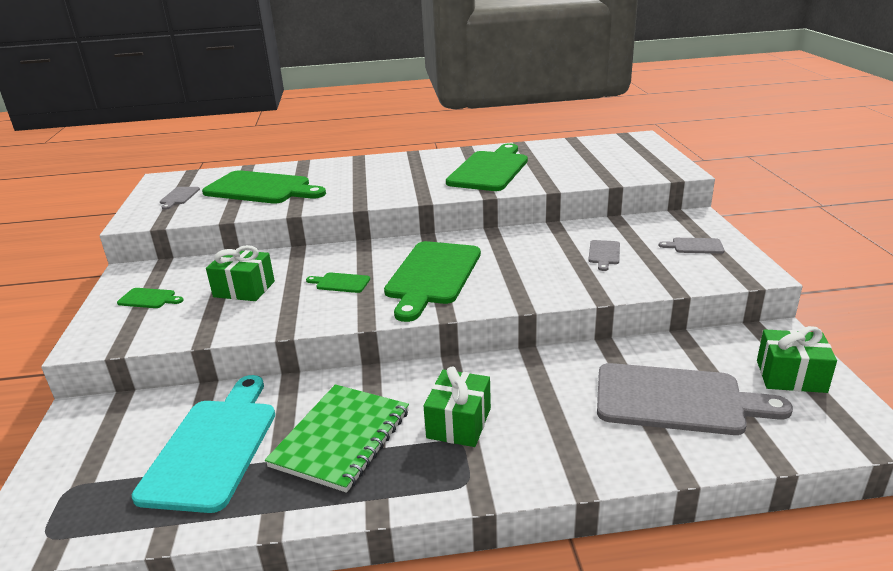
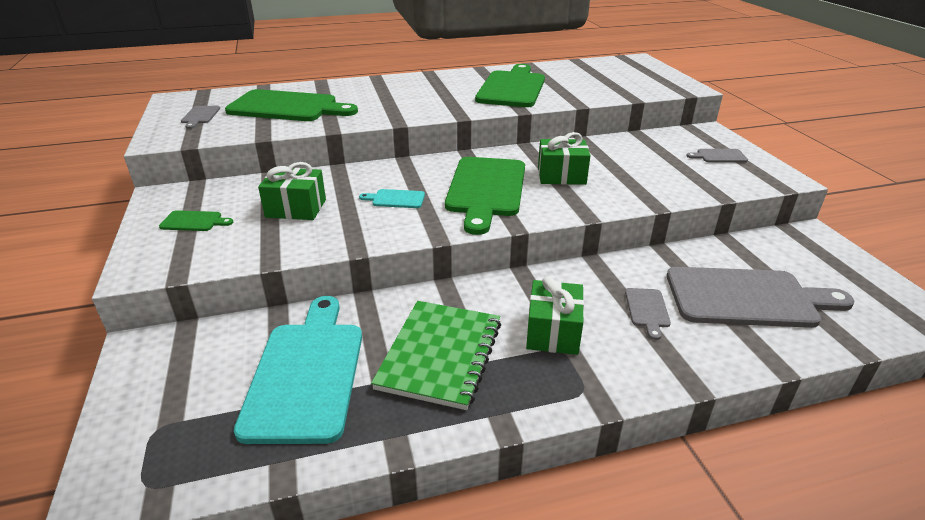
camera: 10 degrees left, 5 degrees up
(340, 283) = (396, 199): green cutting board -> turquoise cutting board
(604, 254) = (641, 165): grey cutting board -> grey cutting board (647, 310)
(791, 376) = (836, 271): green gift -> green gift (561, 175)

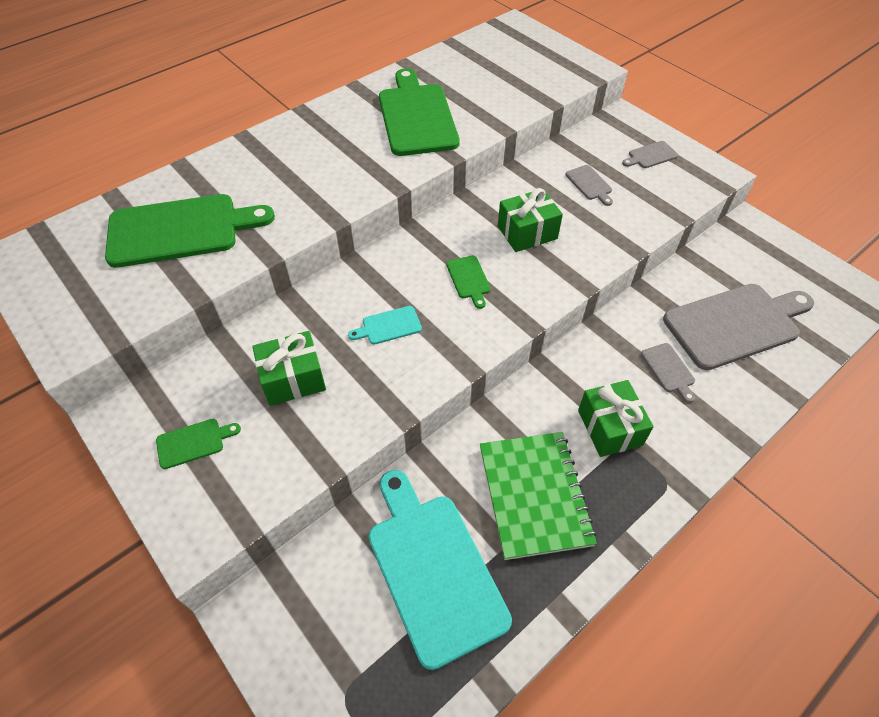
camera: 25 degrees left, 20 degrees up
(200, 116) = (80, 282): grey cutting board -> grey cutting board (590, 184)
(486, 189) = (469, 279): green cutting board -> green cutting board, size x0.43

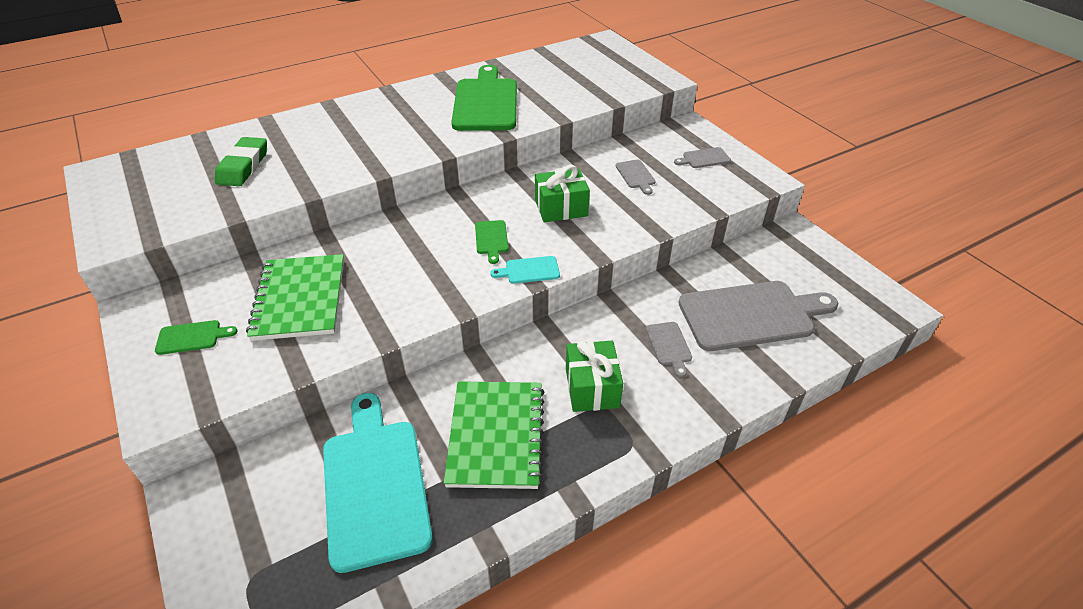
camera: 10 degrees right, 10 degrees down
(180, 230) = (243, 166): green cutting board -> green eraser
(293, 379) = (300, 299): green gift -> green notebook
(389, 326) = (402, 268): turquoise cutting board -> turquoise cutting board (529, 270)

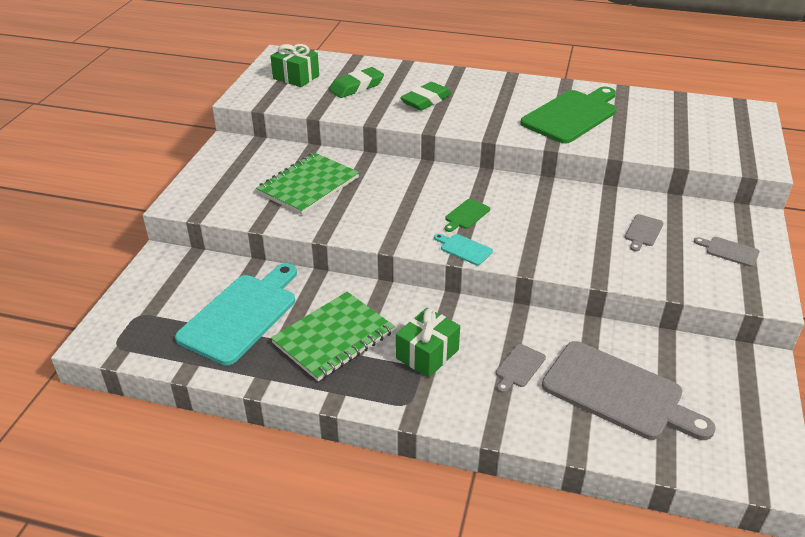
camera: 45 degrees right, 5 degrees down
(192, 337) = (234, 174): green cutting board -> none
(338, 147) = (426, 101): none -> green eraser
(561, 208) = (545, 222): green gift -> green gift (296, 77)

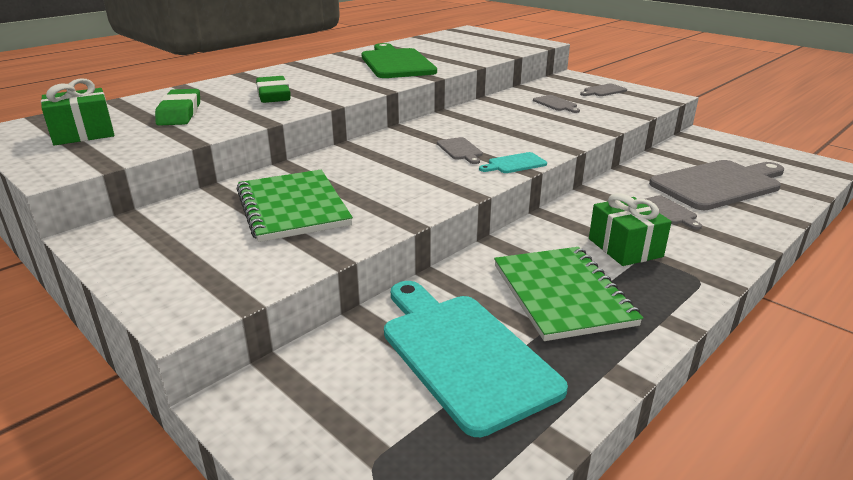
camera: 60 degrees left, 10 degrees down
(466, 215) = (460, 150): green cutting board -> grey cutting board

